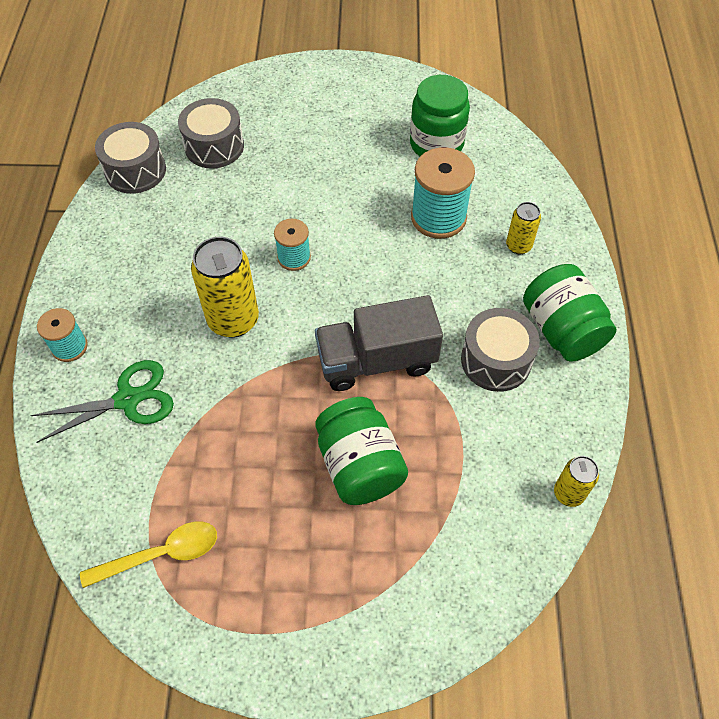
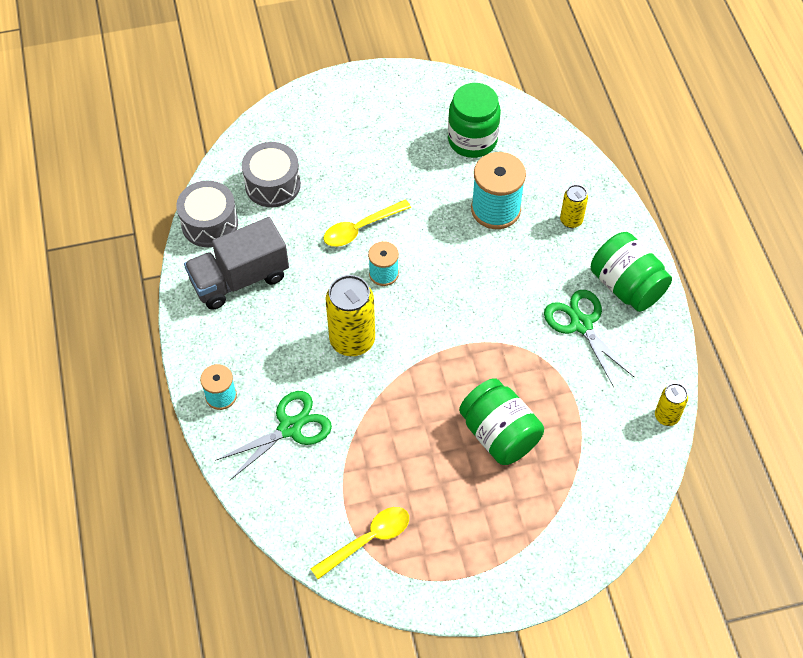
camera: 15 degrees left, 0 degrees up
(287, 207) = (361, 228): none -> yellow spoon
(376, 361) = (484, 347): grey truck -> grey truck (240, 279)
(496, 360) = (581, 324): grey drum -> green scissors

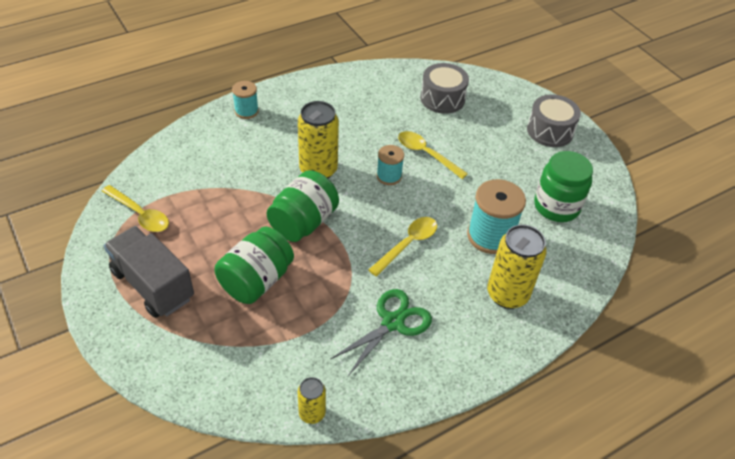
camera: 70 degrees right, 10 degrees down
(209, 223) = (391, 75): grey drum -> grey drum (550, 131)
(240, 279) = (349, 99): grey truck -> grey truck (153, 285)
(290, 427) = (229, 151): green scissors -> none
(487, 284) = (408, 244): none -> yellow spoon
(571, 220) = (507, 294): yellow can -> yellow can, size x1.85
(626, 286) = (452, 353): green jar -> green jar (303, 222)

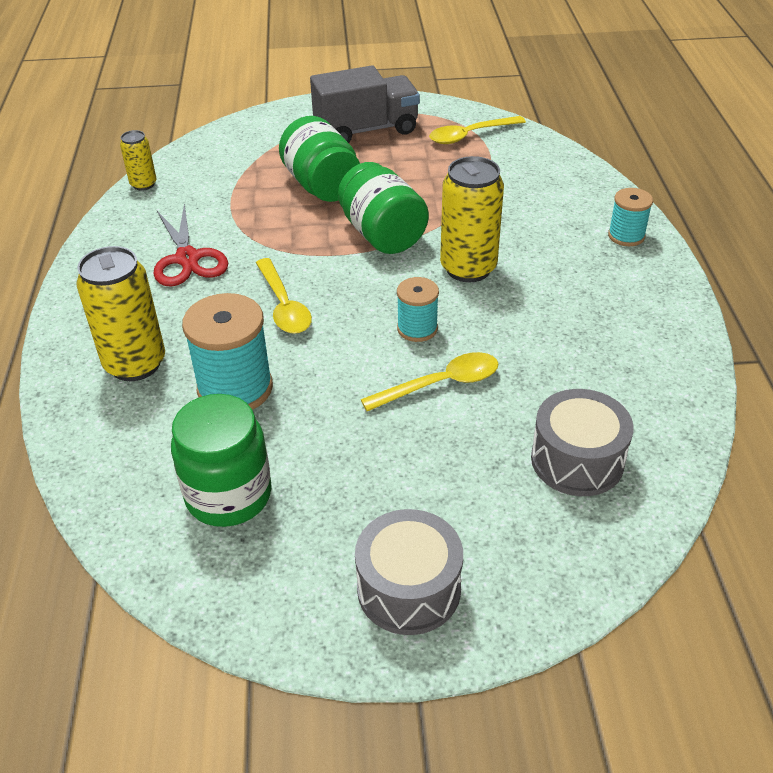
camera: 120 degrees right, 5 degrees down
(393, 322) = (188, 259): green scissors -> red scissors

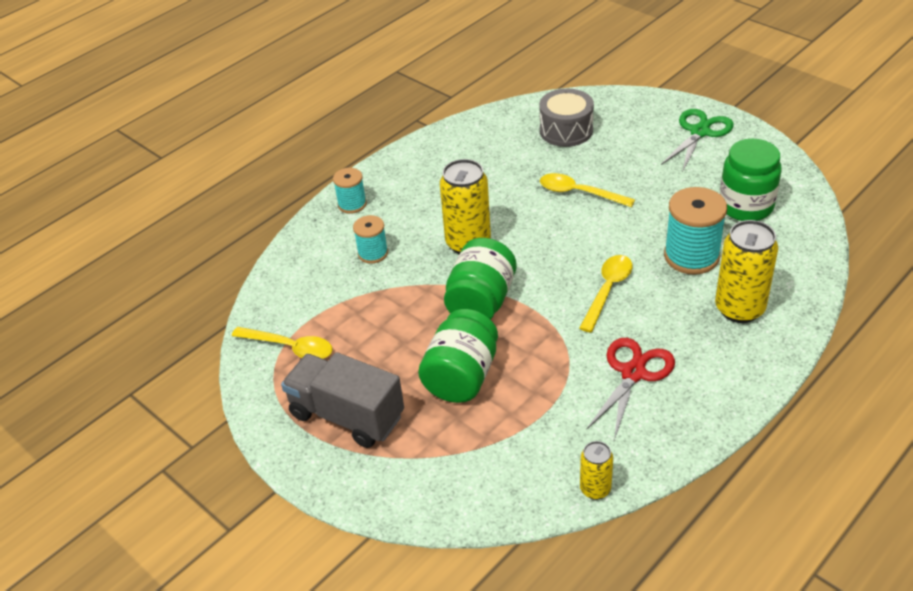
camera: 130 degrees left, 0 degrees up
(409, 589) = (699, 132): grey drum -> green scissors
(417, 329) = (550, 227): turquoise spool -> turquoise spool (373, 253)

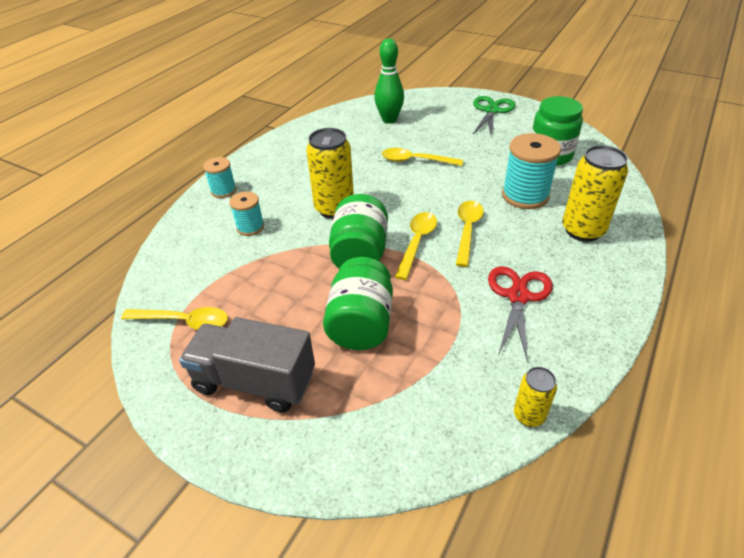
camera: 15 degrees left, 0 degrees up
(546, 297) = (417, 242): none -> yellow spoon
(566, 130) = (389, 120): grey drum -> green bowling pin

